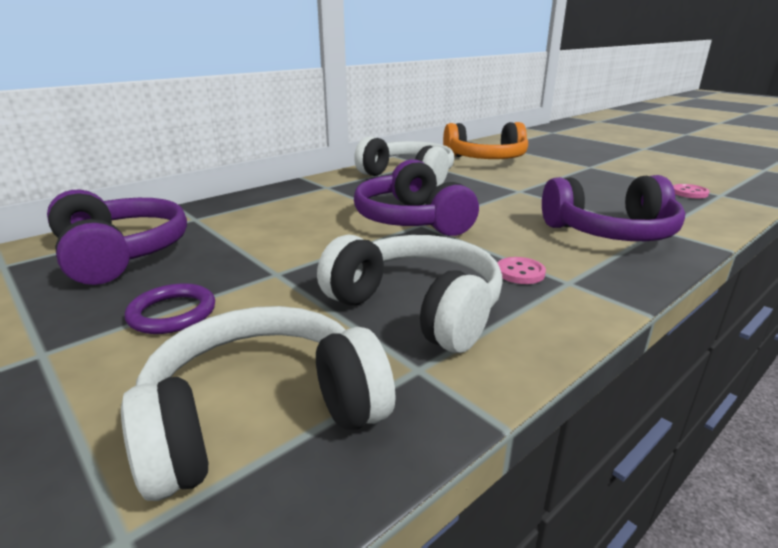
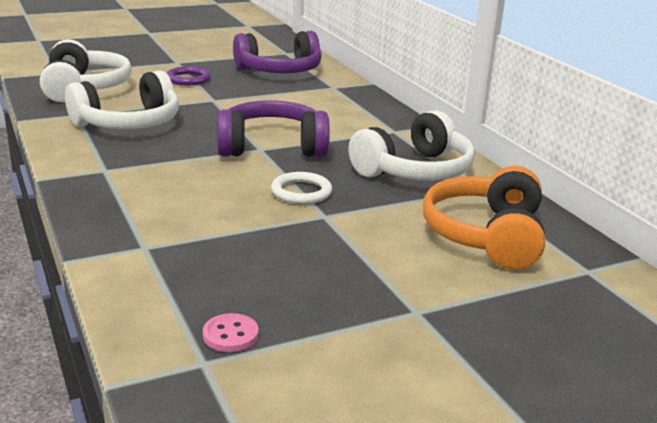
camera: 105 degrees right, 0 degrees up
(492, 200) = (301, 192): none -> white ring
(520, 272) = (136, 159): pink button -> none
(611, 232) = (164, 218): purple headphones -> none

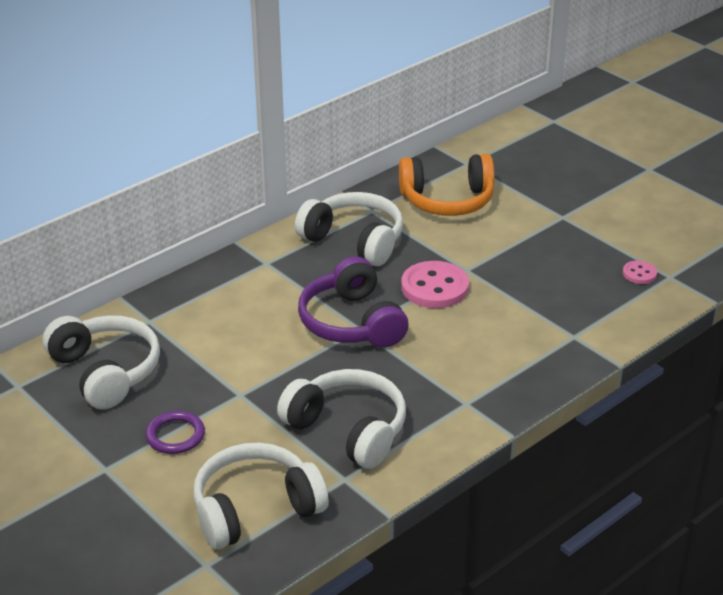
camera: 105 degrees left, 10 degrees up
(280, 71) = (106, 372): purple headphones -> white headphones
(301, 192) = (434, 287): white ring -> pink button

